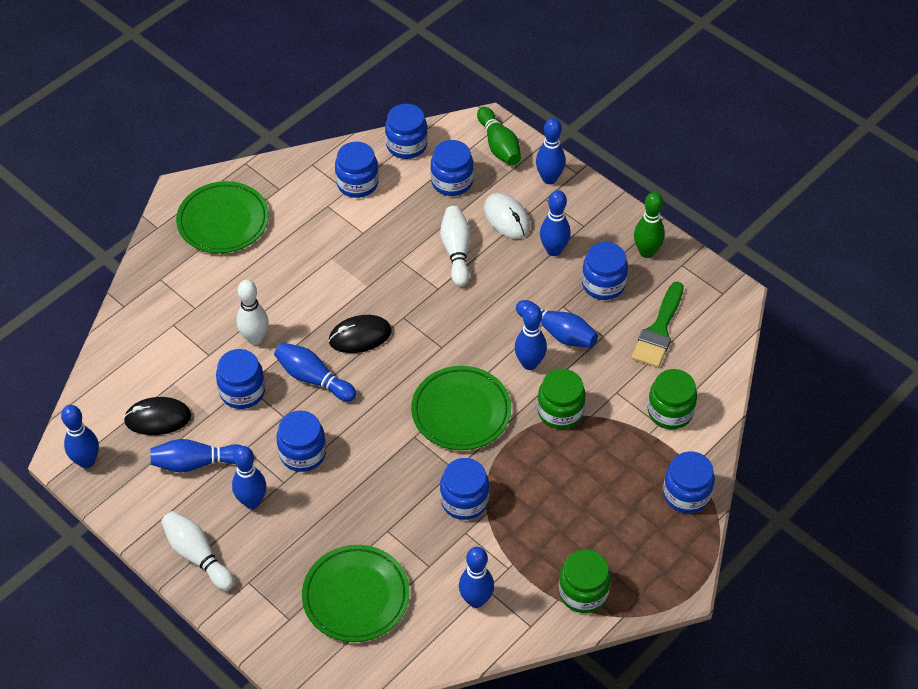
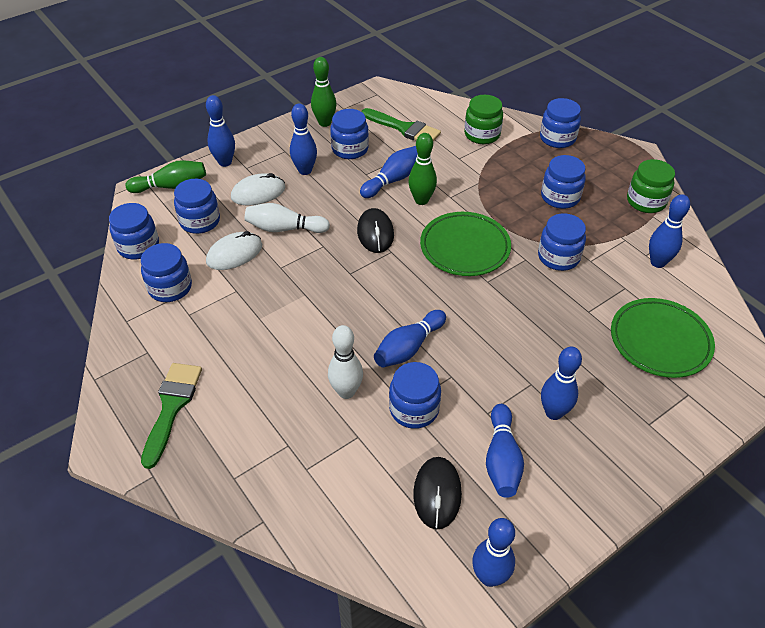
camera: 80 degrees left, 5 degrees down
(197, 556) = (620, 467): white bowling pin -> none
(223, 221) = (172, 407): green plate -> green brush
(302, 453) = (498, 365): blue jar -> blue jar (560, 197)
(360, 336) = (365, 306): black mouse -> black mouse (375, 233)
(411, 220) = (234, 254): none -> white mouse
(529, 363) = (421, 200): blue bowling pin -> green bowling pin
(560, 411) = (473, 190): green jar -> none

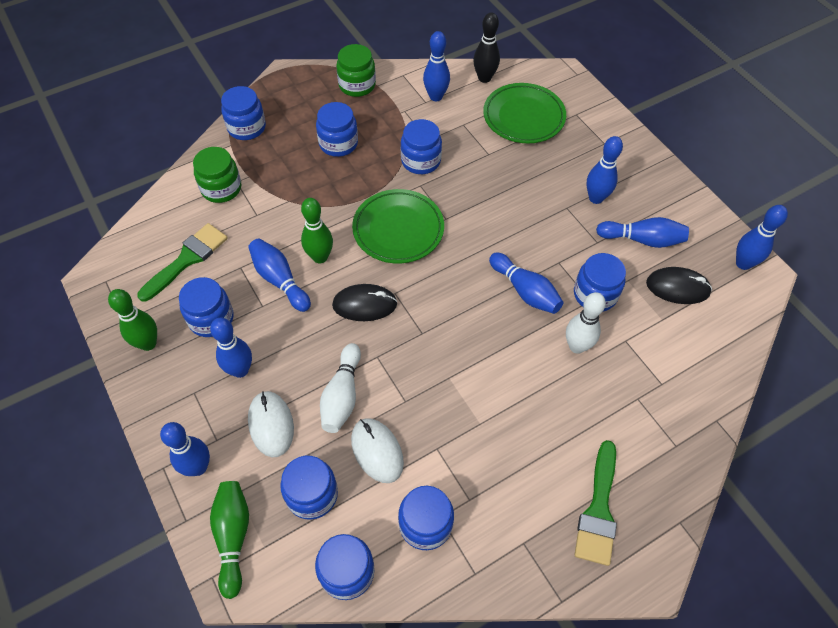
camera: 85 degrees left, 10 degrees up
(172, 407) = (598, 509): green brush -> green brush turned 90 degrees counterclockwise
(708, 302) = (484, 78): none -> black bowling pin

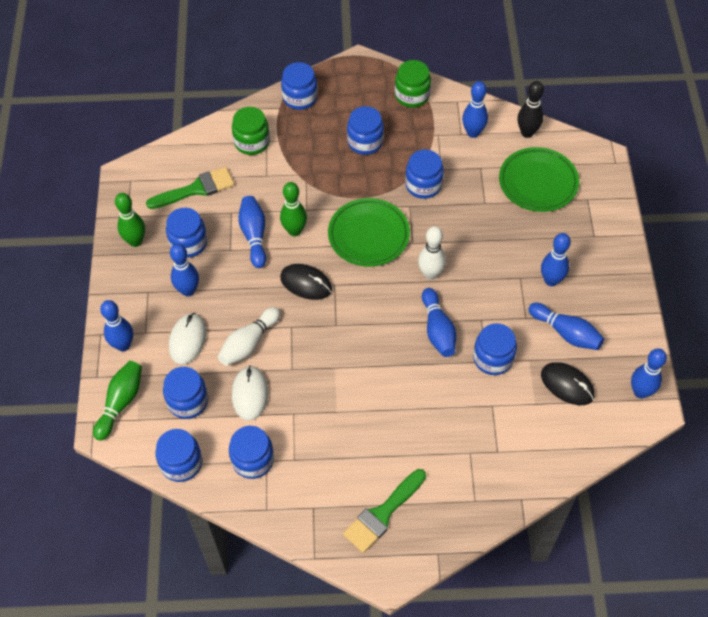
camera: 30 degrees right, 0 degrees up
(577, 346) = (449, 391): white bowling pin -> white bowling pin (430, 274)

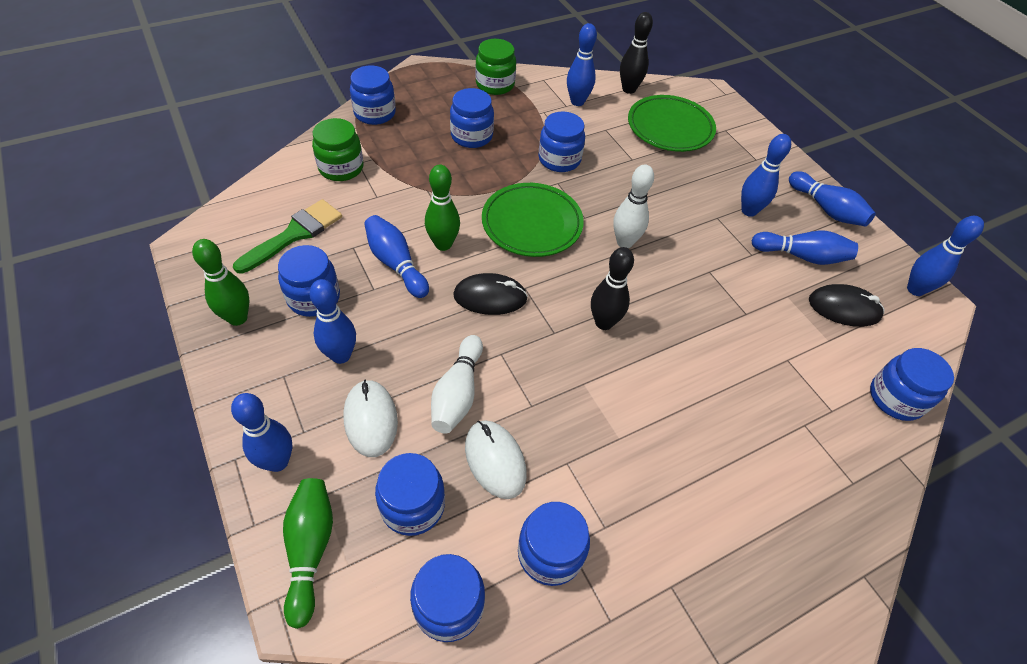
camera: 30 degrees left, 5 degrees down
(375, 330) = (604, 322): none -> black bowling pin
(383, 513) = (763, 552): green brush -> none
(437, 329) = (672, 297): blue bowling pin -> blue bowling pin (826, 209)
(493, 358) = (751, 308): blue jar -> blue jar (895, 398)

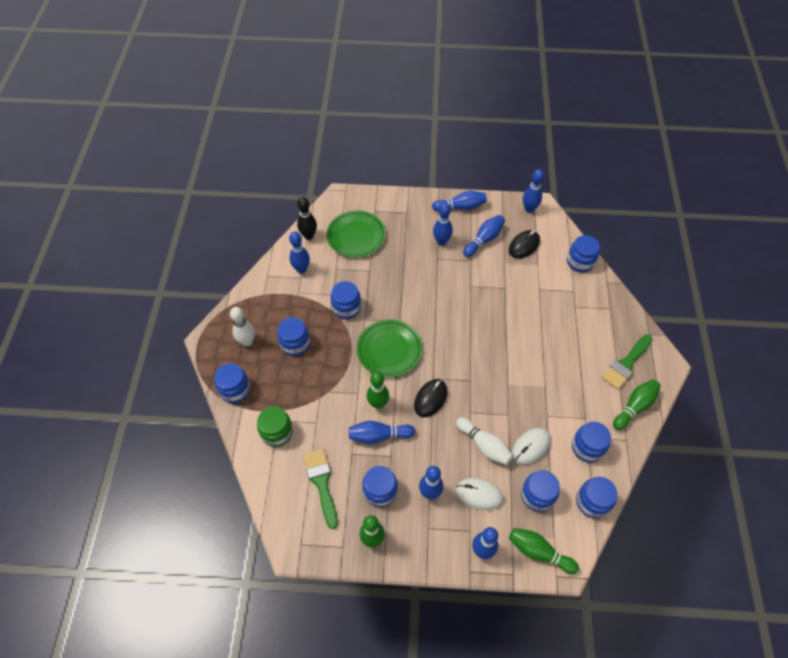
camera: 55 degrees left, 5 degrees up
(495, 84) = (254, 305): green jar -> none
(495, 460) = (530, 447): white mouse -> white mouse turned 45 degrees counterclockwise
(604, 322) = (476, 354): black bowling pin -> none
(624, 242) = (429, 312): white bowling pin -> white bowling pin (247, 341)
(689, 609) = (634, 407): none -> green bowling pin
(766, 557) = (626, 364): none -> green brush

